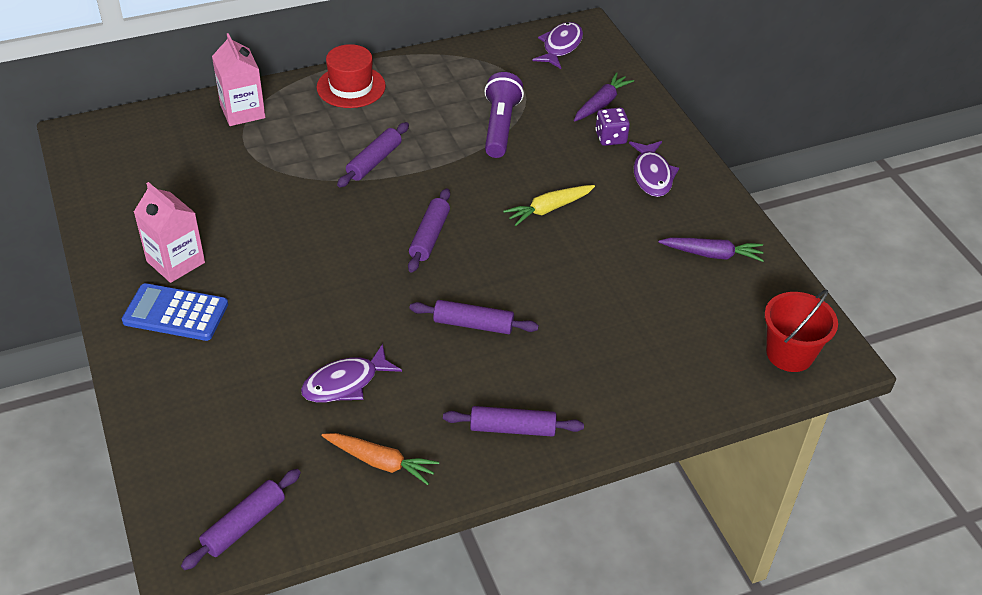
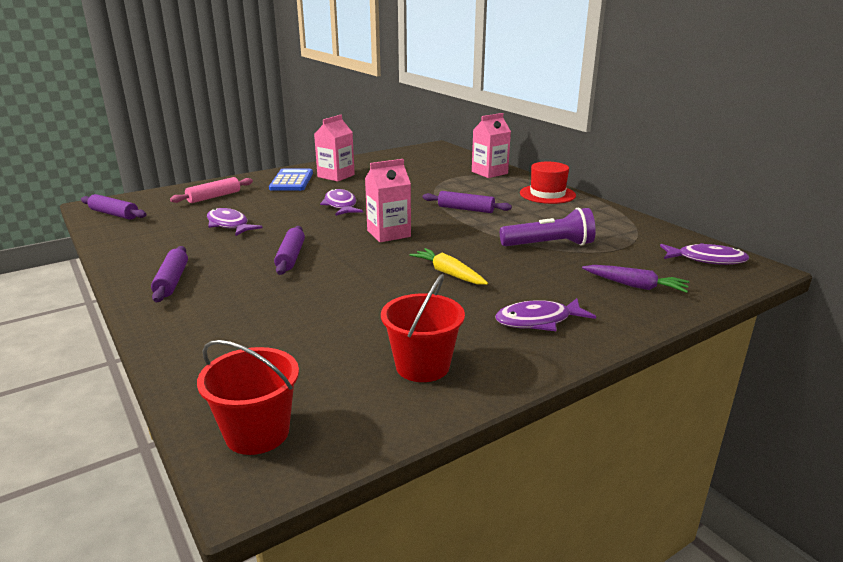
camera: 80 degrees right, 20 degrees down
(212, 405) = (214, 197): none -> pink rolling pin
(313, 268) = (341, 205): none -> purple fish
(380, 462) = (152, 242): orange carrot -> none
(429, 236) = (388, 233): purple rolling pin -> pink carton
(610, 138) = (582, 294): purple dice -> none
(712, 254) = (422, 366): purple carrot -> red bucket

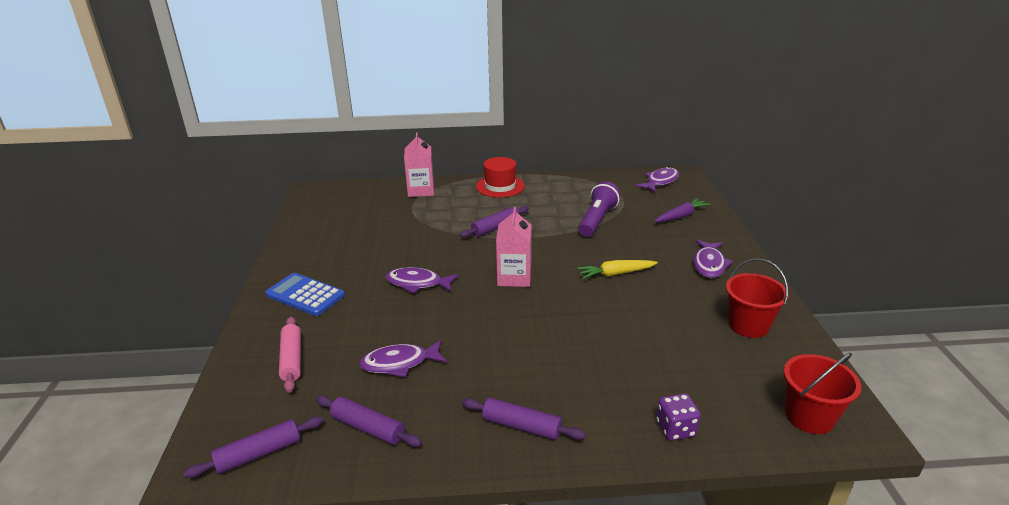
camera: 60 degrees left, 5 degrees up
(197, 349) = (675, 429): none -> purple dice
(291, 257) = (522, 341): purple rolling pin -> purple rolling pin (368, 428)
(336, 176) = (325, 265): pink carton -> none

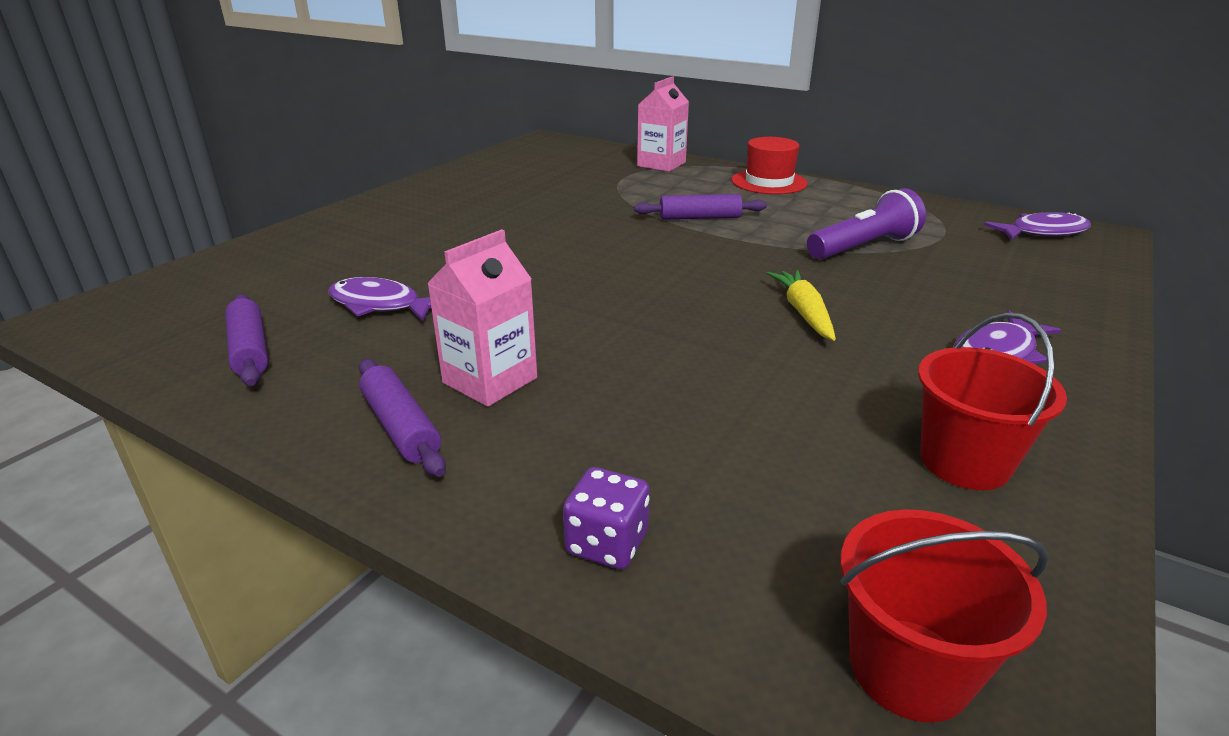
camera: 35 degrees right, 0 degrees up
(259, 454) = (131, 327): purple rolling pin -> none
(292, 359) = (293, 263): pink rolling pin -> none
(305, 295) = (396, 216): blue calculator -> none
(418, 283) = (522, 241): purple fish -> none
(514, 277) = (646, 271): pink carton -> pink carton (490, 380)
(615, 274) = (803, 312): yellow carrot -> yellow carrot turned 60 degrees clockwise
(681, 216) = (1025, 280): purple carrot -> none

